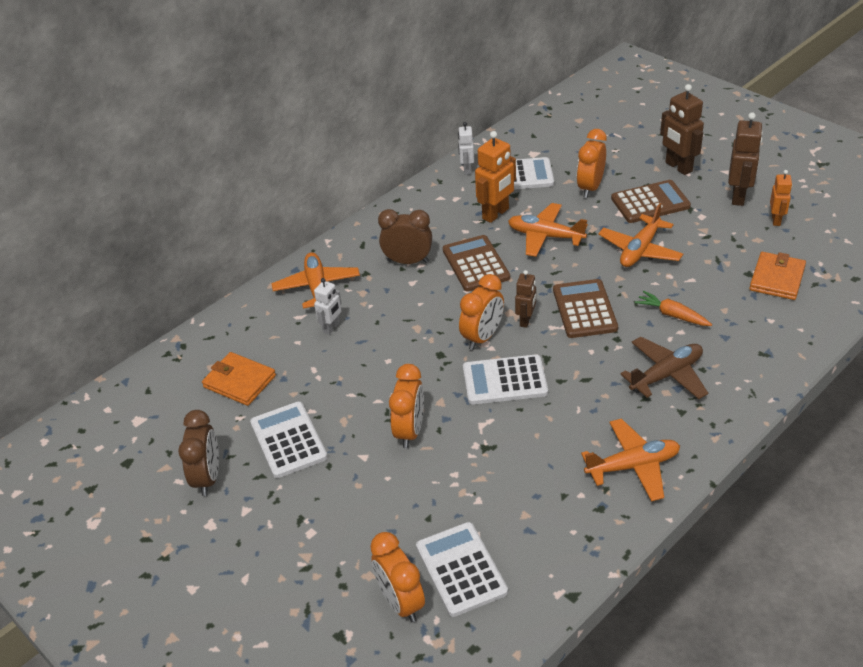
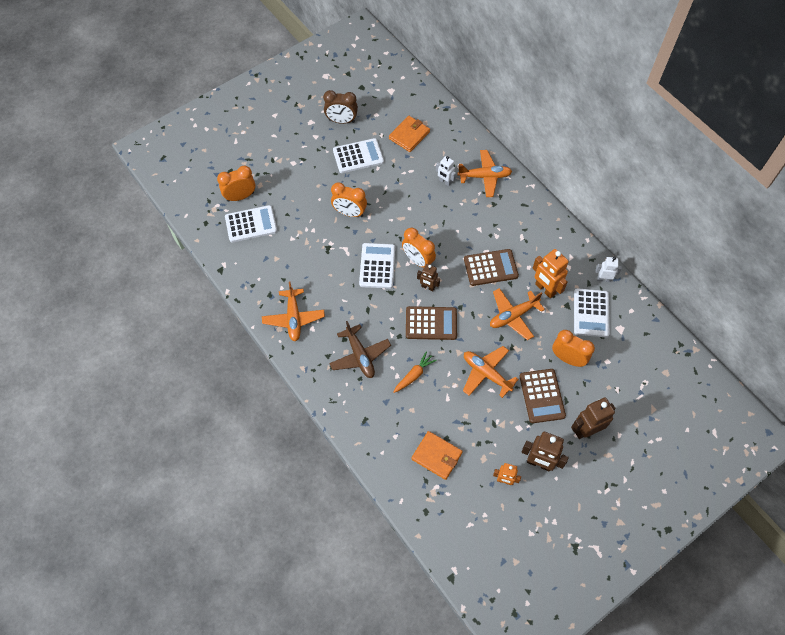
camera: 95 degrees right, 20 degrees up
(408, 261) = (501, 229): brown clock -> none
(545, 236) = (513, 316): orange plane -> orange plane turned 150 degrees counterclockwise

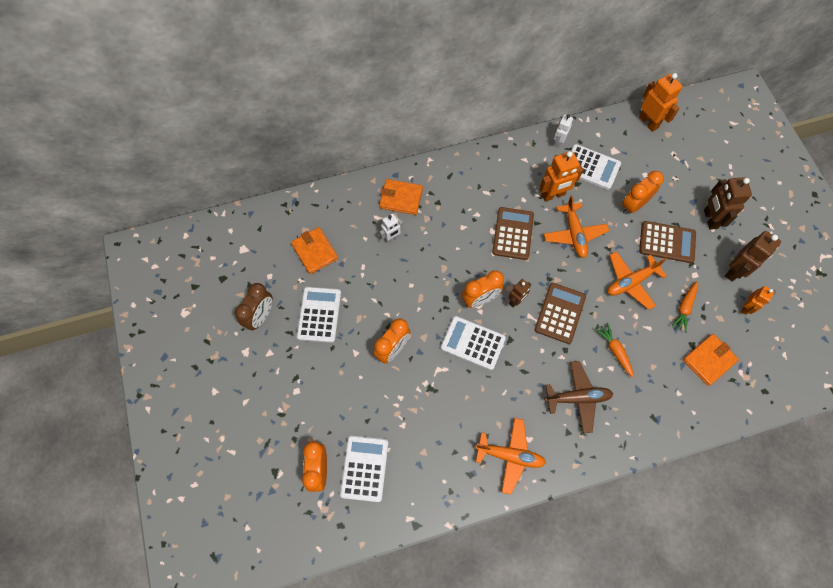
camera: 70 degrees left, 5 degrees up
(480, 425) = (684, 308): none -> orange carrot
(484, 176) = (401, 198): orange plane -> orange wallet
(669, 351) = (648, 122): none -> orange robot

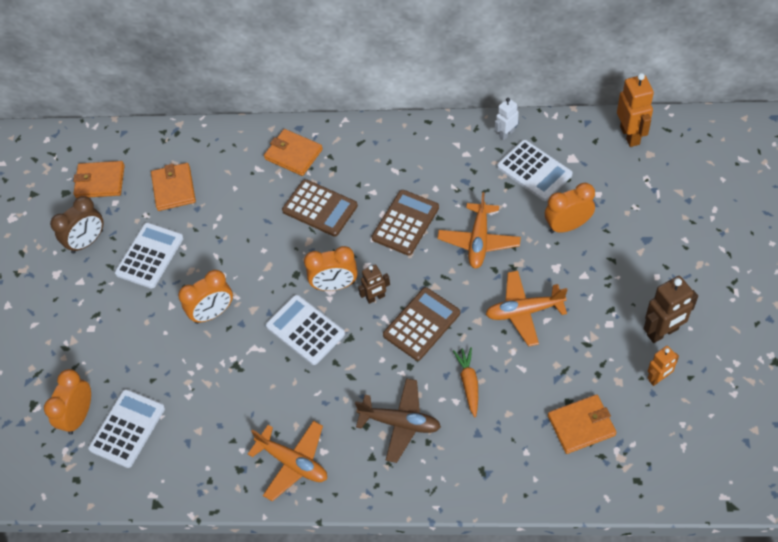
camera: 25 degrees right, 10 degrees down
(249, 261) = (100, 181): none -> orange wallet
(391, 238) = (264, 194): white robot -> none
(553, 195) = (473, 191): orange robot -> none
(667, 242) = (590, 278): brown calculator -> brown calculator (320, 208)
(684, 308) = (578, 358): orange carrot -> none
(710, 219) = (658, 264): brown robot -> none

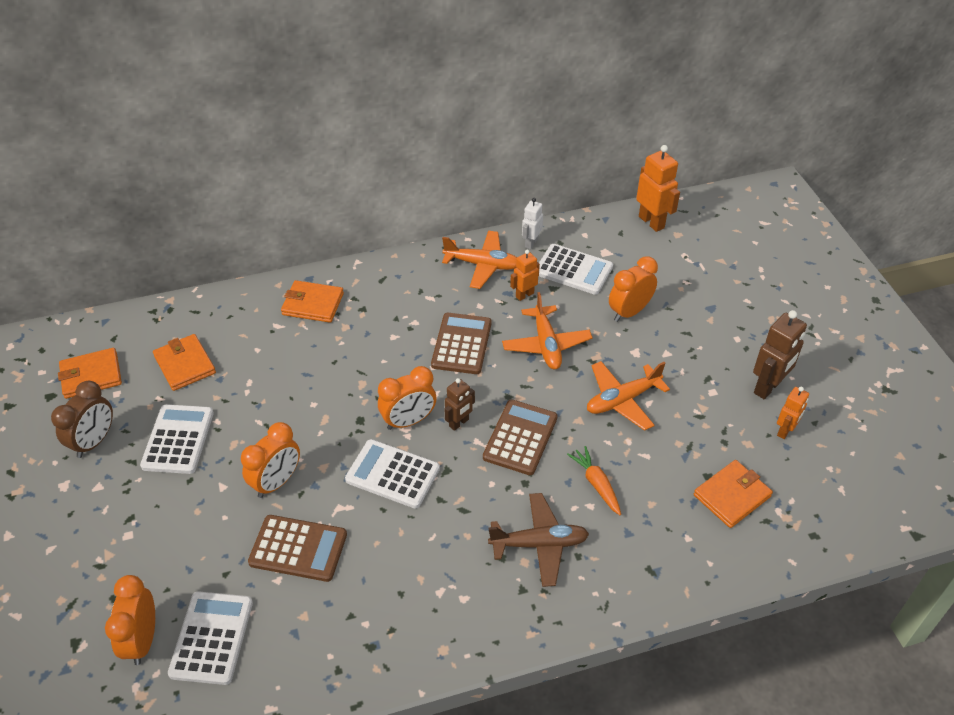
camera: 25 degrees left, 10 degrees down
(293, 463) = (433, 621): orange plane -> orange plane (482, 265)
(320, 208) = (362, 349): brown calculator -> brown calculator (298, 549)
(479, 186) = (524, 295): none -> orange robot

